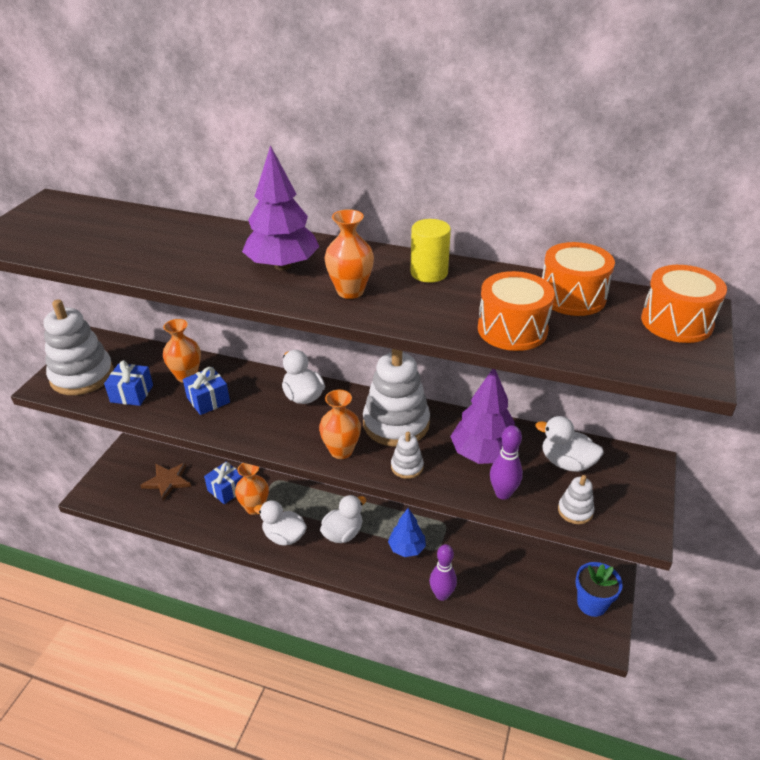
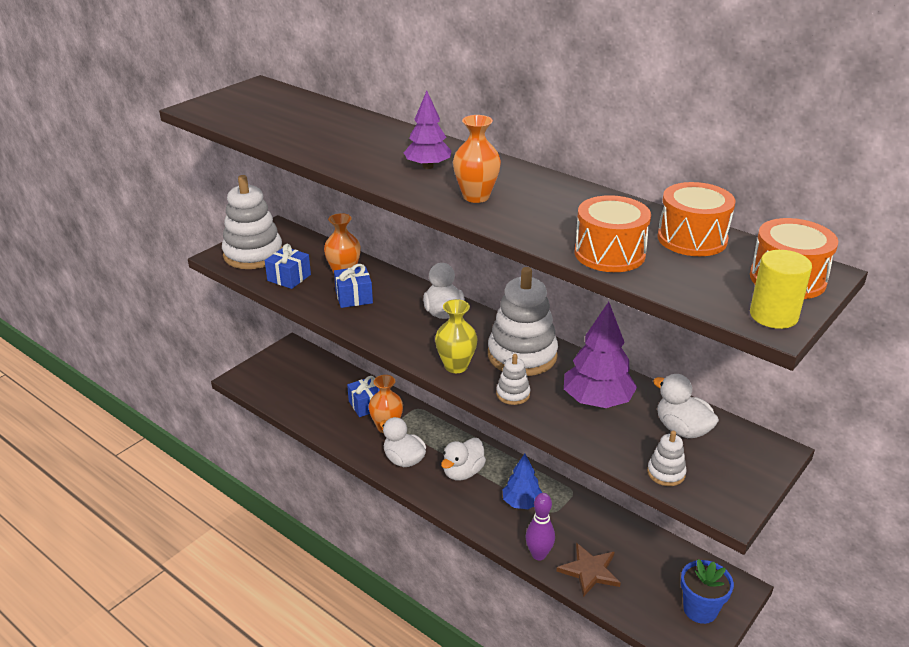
camera: 20 degrees right, 5 degrees down
(167, 481) = (315, 384): brown star -> brown star (589, 571)
(283, 266) = (428, 166): purple tree -> purple tree, size x0.66
(341, 451) = (456, 366): orange vase -> yellow vase
(343, 533) = (463, 472): white duck -> white duck turned 150 degrees clockwise
(429, 273) = (561, 195): yellow cylinder -> yellow cylinder (773, 316)
(503, 493) = (598, 439): purple bowling pin -> none

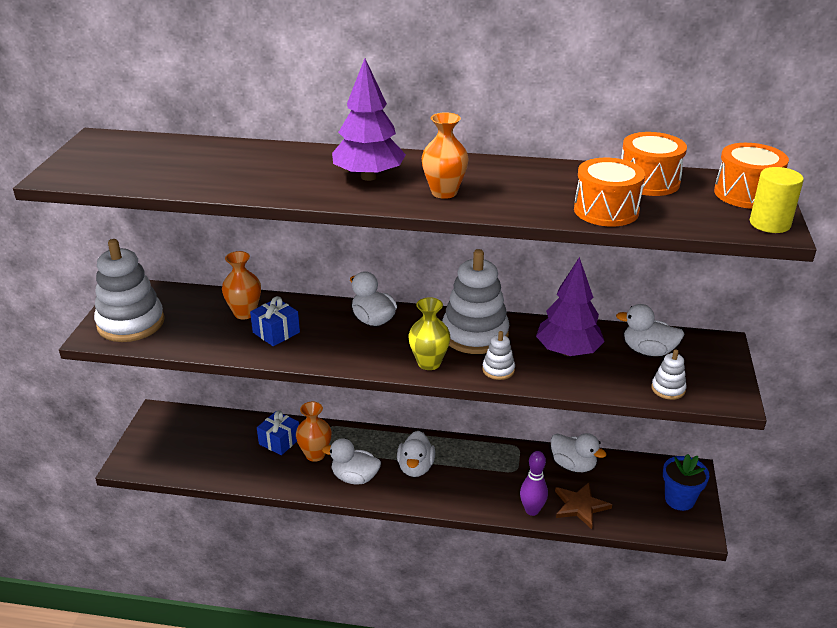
camera: 30 degrees left, 0 degrees up
(289, 277) = (192, 334): blue gift -> none
(428, 166) = (369, 177): purple tree -> purple tree, size x1.52
(522, 503) = (485, 473): blue tree -> none
(614, 530) = (573, 465): none -> white duck

